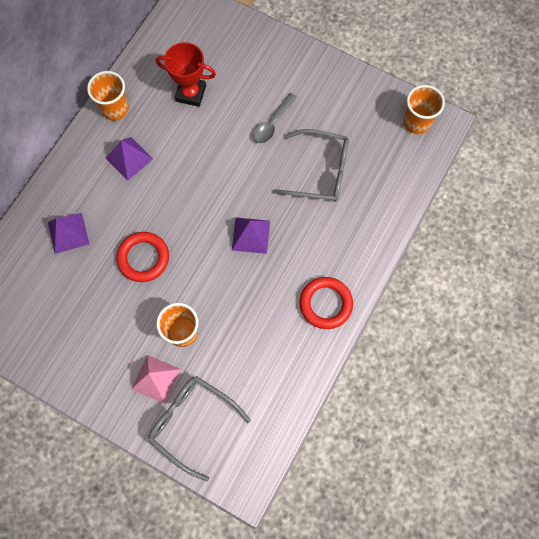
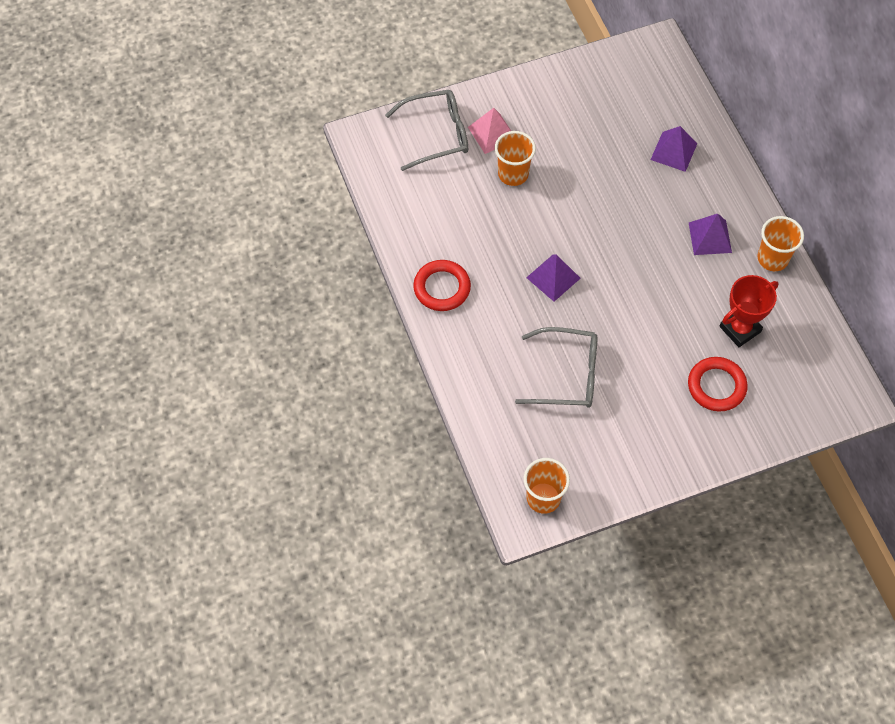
camera: 130 degrees right, 10 degrees down
(143, 258) = (603, 188): red ring -> red ring (716, 386)
(272, 123) = (649, 373): grey spoon -> none
(319, 171) = (566, 375): grey glasses -> grey glasses turned 135 degrees counterclockwise

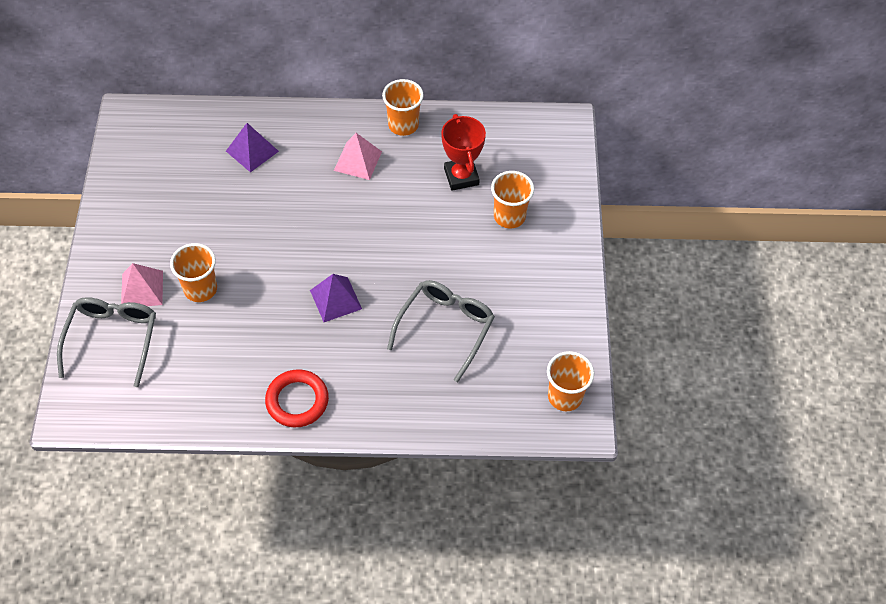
camera: 70 degrees left, 5 degrees down
(710, 237) = (357, 160): purple pyramid -> pink pyramid
(716, 386) = (509, 216): red ring -> orange cup

